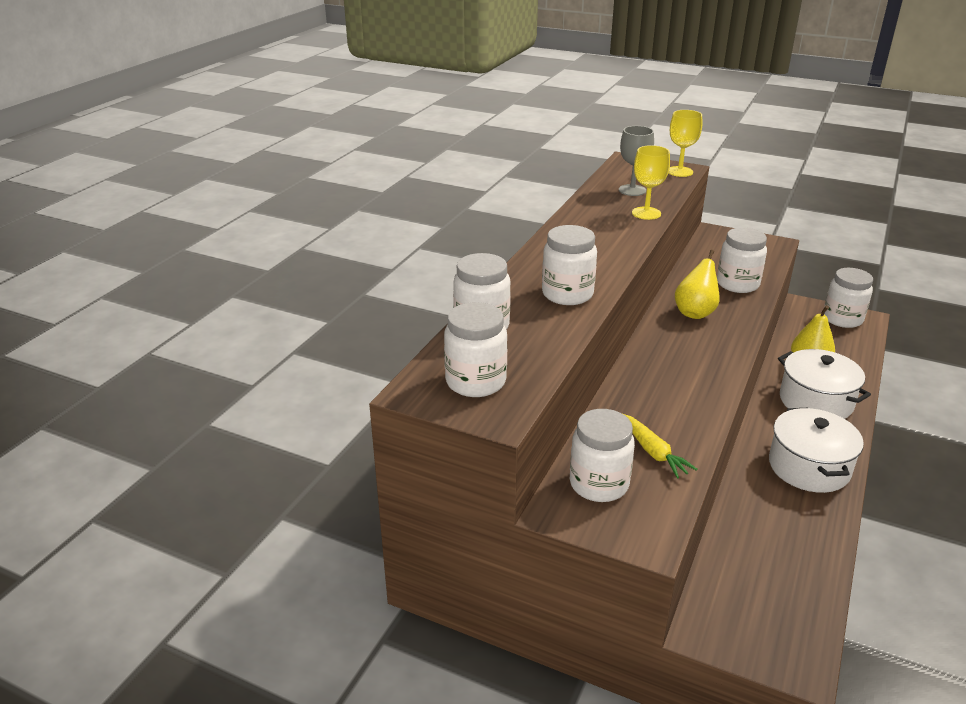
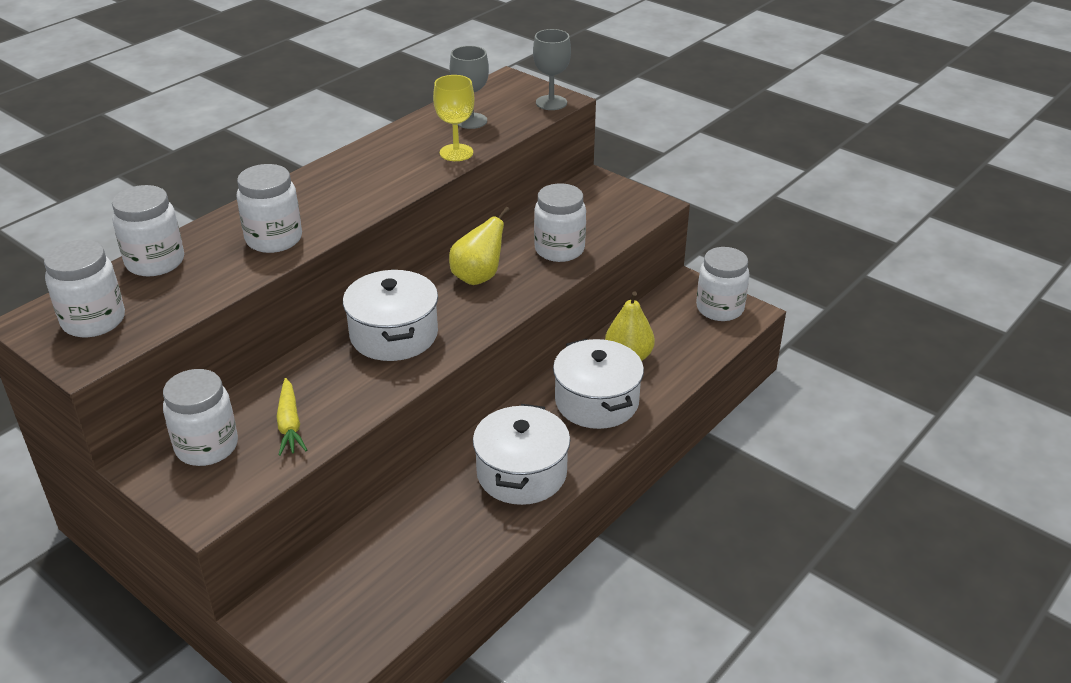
camera: 15 degrees right, 5 degrees up
(671, 366) = (394, 335): none -> white pot
(679, 171) = (551, 103): yellow goblet -> grey goblet

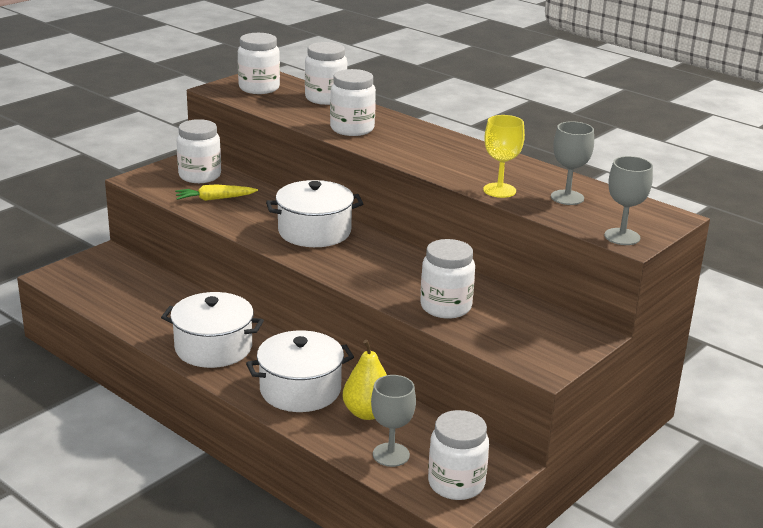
camera: 90 degrees right, 10 degrees down
(478, 277) = (397, 266): yellow pear -> none
(689, 343) = (391, 455): none -> grey goblet

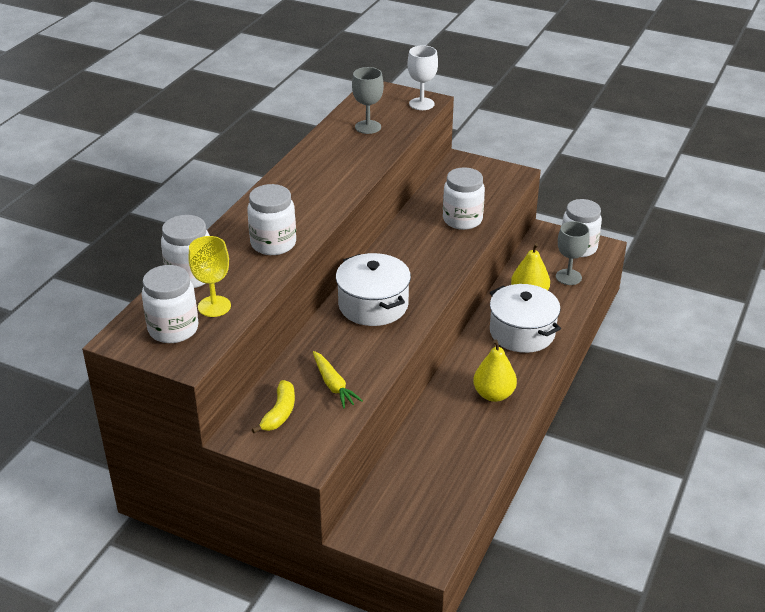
camera: 105 degrees left, 10 degrees up
(200, 176) = (279, 413): white jar -> yellow banana
(213, 348) = (493, 394): white pot -> yellow pear
(499, 190) = (372, 154): yellow goblet -> yellow goblet (214, 306)
(622, 237) = (421, 104): grey goblet -> white goblet

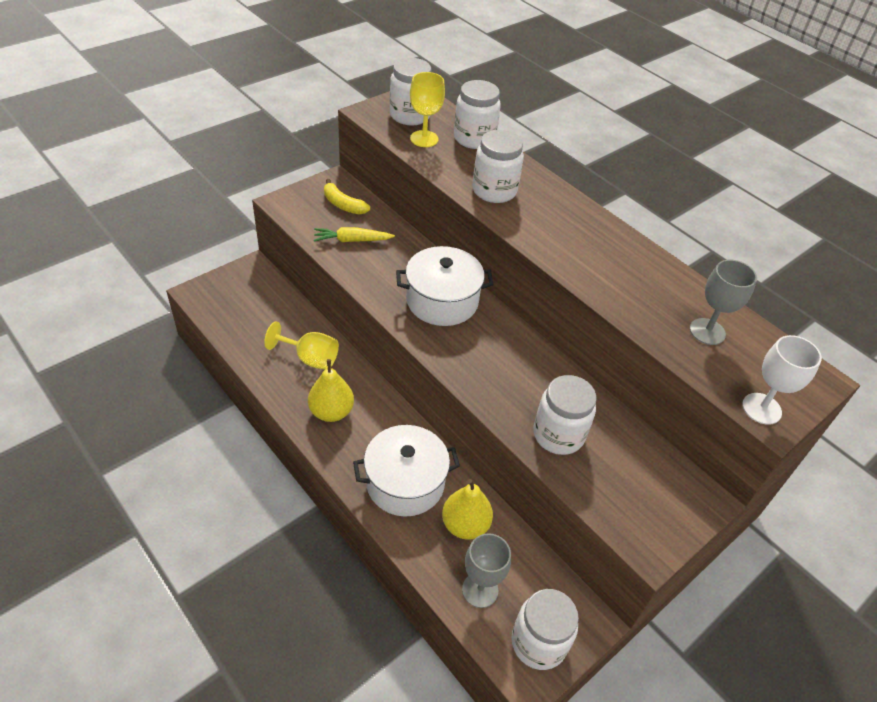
camera: 110 degrees right, 10 degrees up
(448, 431) = (310, 358): none -> yellow goblet

